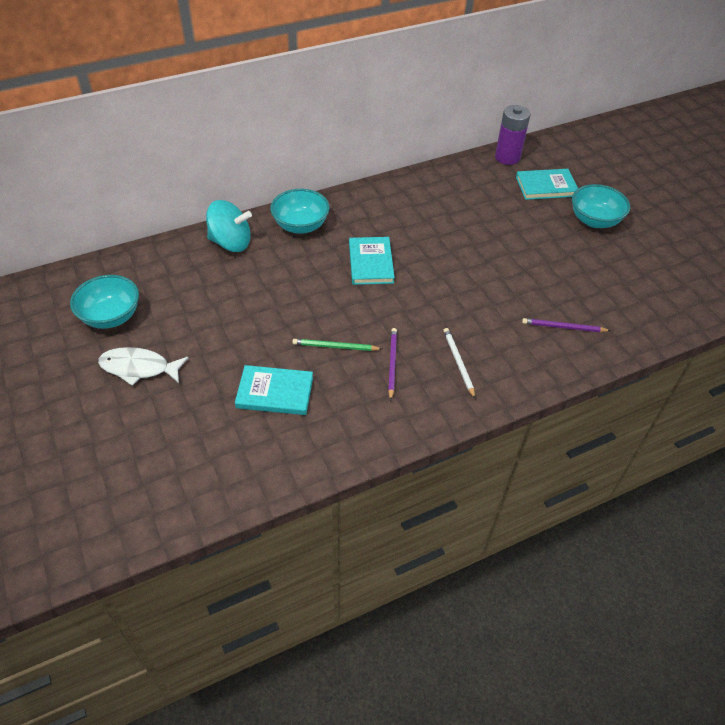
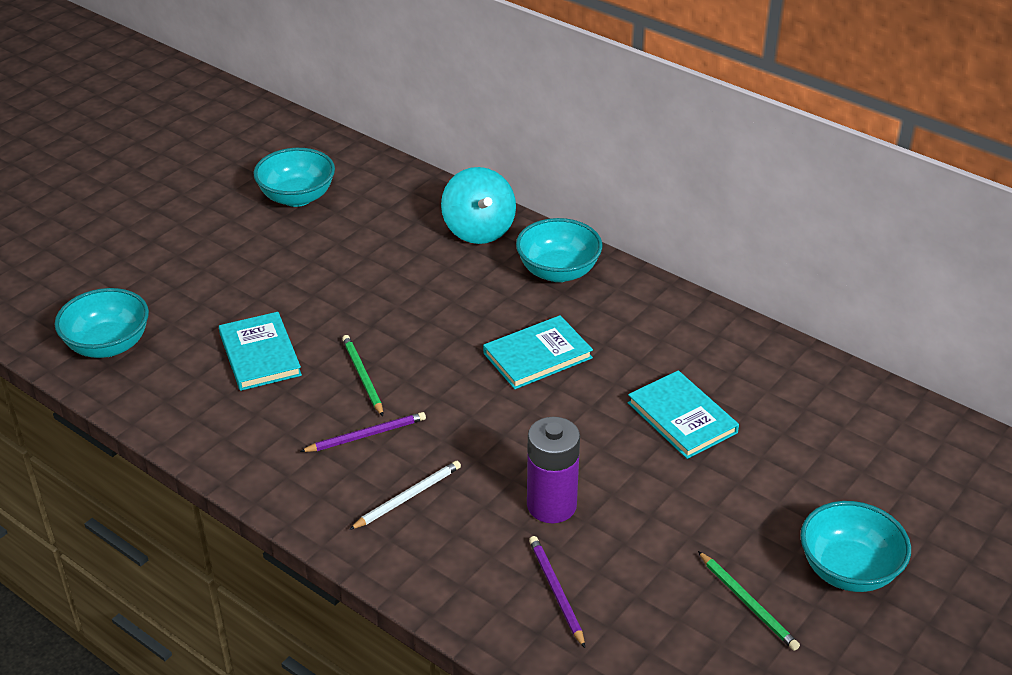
camera: 65 degrees right, 10 degrees down
(139, 368) = (236, 245): white fish -> none
(196, 481) = (108, 345): none -> turquoise bowl
(507, 157) = (913, 420): purple battery -> purple battery (551, 505)
(546, 186) = (882, 487): turquoise book -> turquoise book (682, 418)
(601, 261) = (748, 603): none -> green pencil

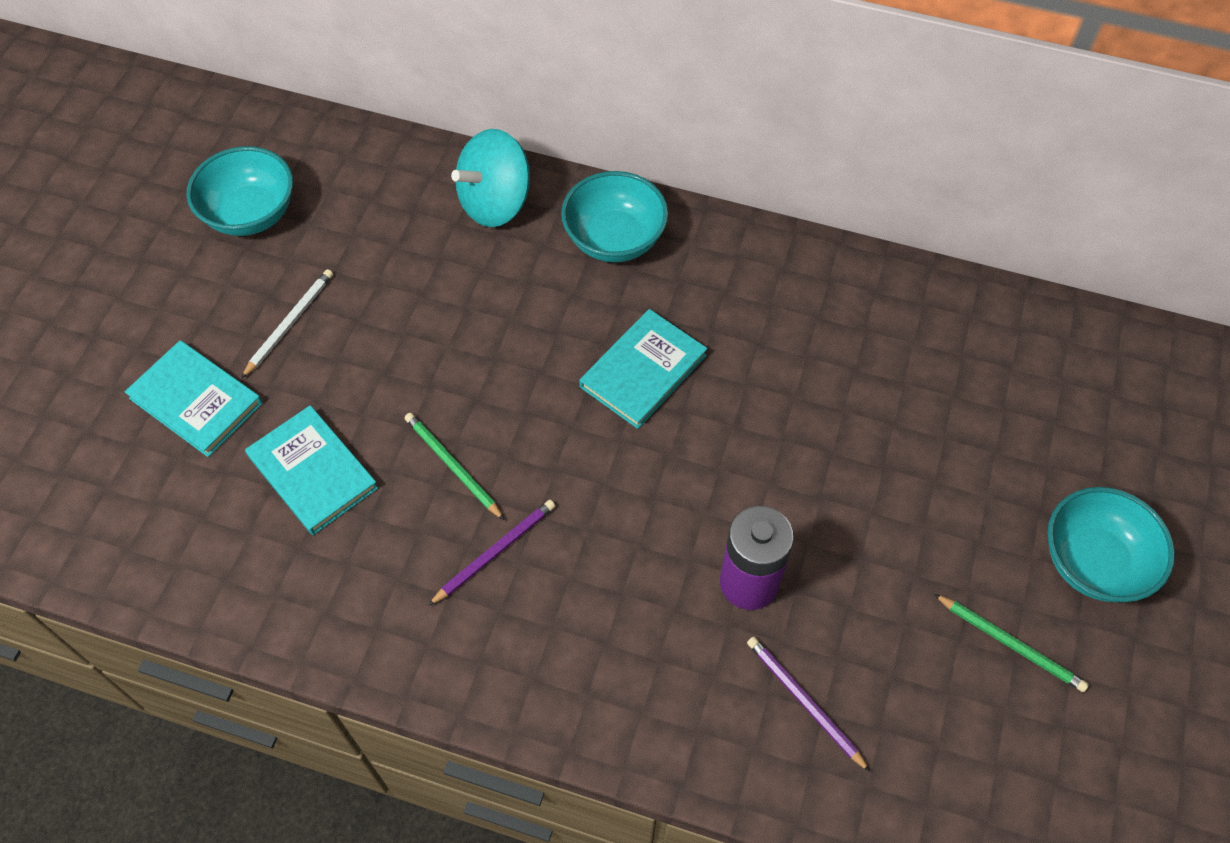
camera: 20 degrees left, 20 degrees up
(108, 345) = (112, 518): turquoise bowl -> none
(408, 497) = (583, 626): white pencil -> white pencil (290, 323)
(478, 230) = (495, 202): turquoise spinning top -> turquoise spinning top turned 90 degrees clockwise
(682, 418) = (839, 410): turquoise book -> turquoise book (196, 401)

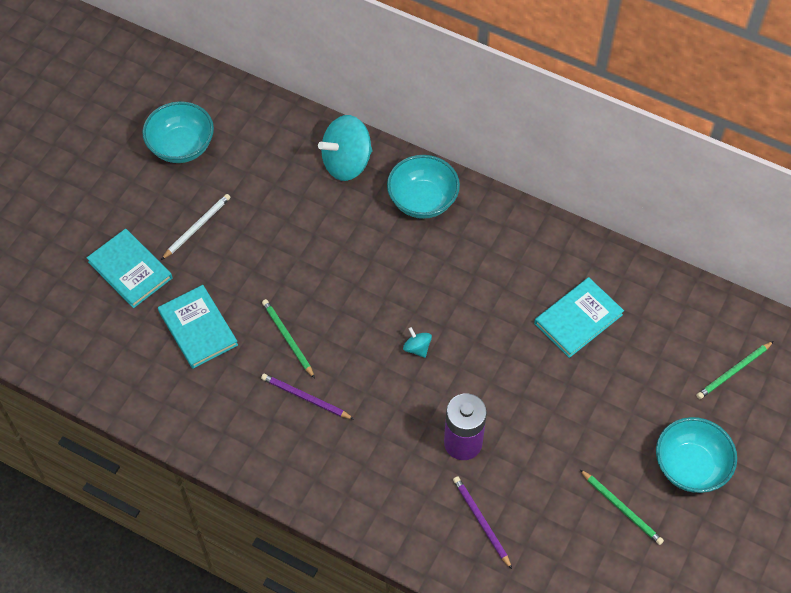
camera: 10 degrees right, 0 degrees up
(495, 552) = (305, 398): purple pencil -> purple pencil turned 120 degrees counterclockwise
(643, 371) = (423, 295): turquoise book -> turquoise book (578, 319)
(650, 450) = (417, 348): none -> turquoise spinning top
(1115, 412) = (733, 371): none -> green pencil

